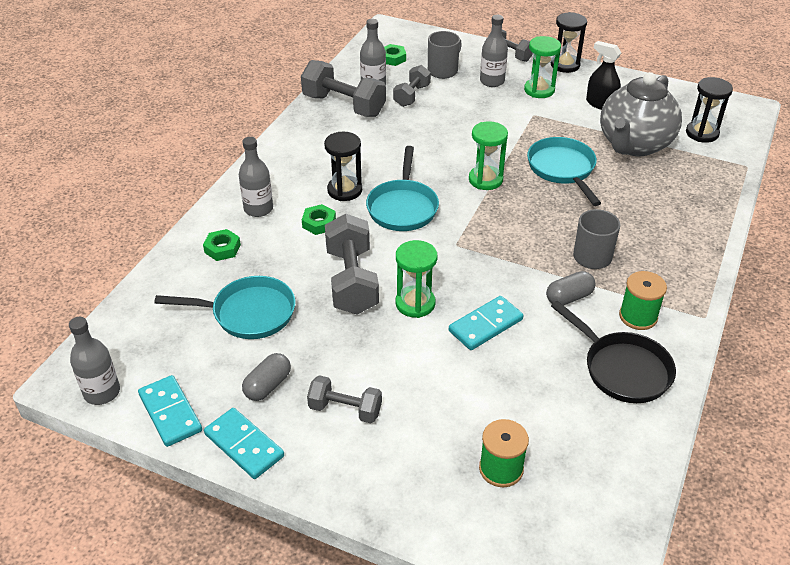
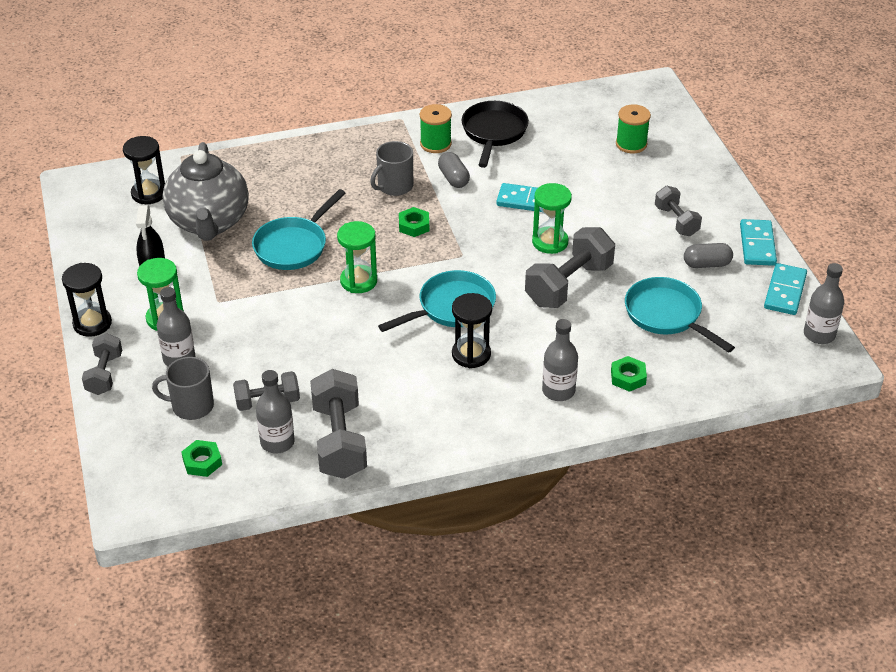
camera: 130 degrees left, 0 degrees up
(319, 223) = (530, 342): green nut -> green nut (414, 225)
(569, 297) = (453, 178): grey capsule -> grey capsule turned 45 degrees clockwise
(634, 145) = (209, 223): grey teapot -> grey teapot turned 90 degrees clockwise

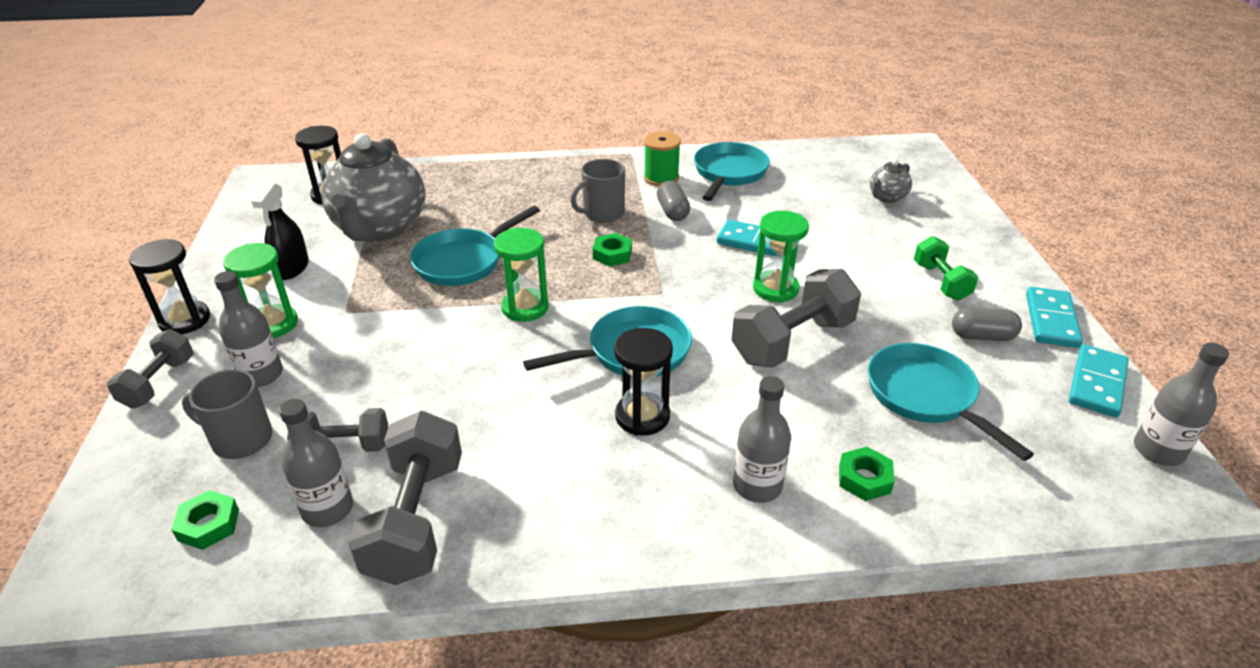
camera: 10 degrees right, 5 degrees down
(494, 132) = (729, 173): black pan -> turquoise pan
(631, 144) = (887, 197): green spool -> grey teapot
(676, 221) = (940, 282): grey dumbbell -> green dumbbell

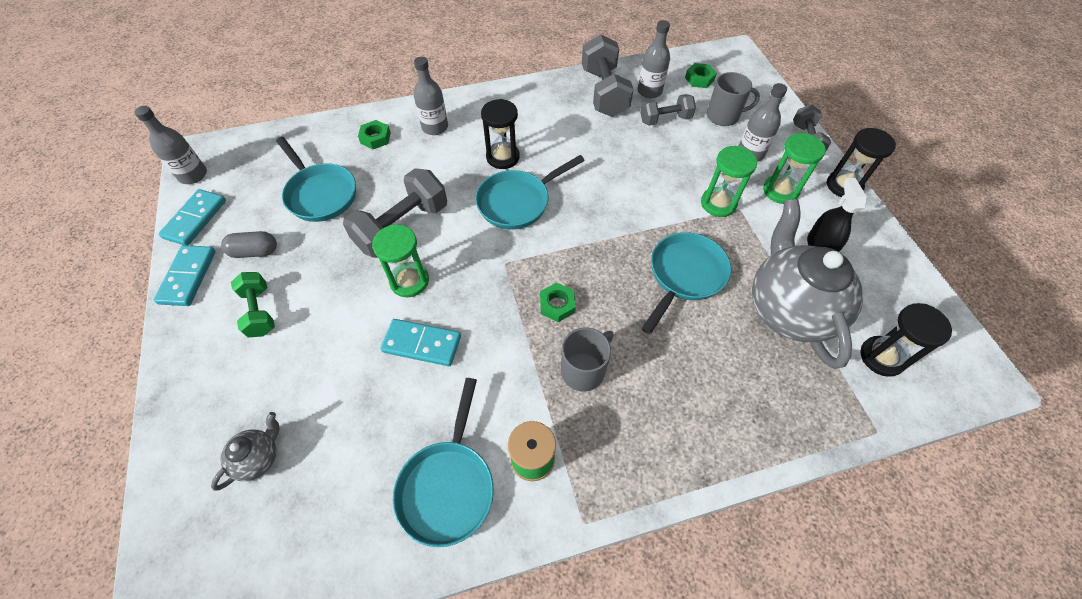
camera: 170 degrees right, 20 degrees up
(525, 307) = (609, 231): green hourglass -> green hourglass (718, 203)
(672, 212) = (510, 385): grey capsule -> none

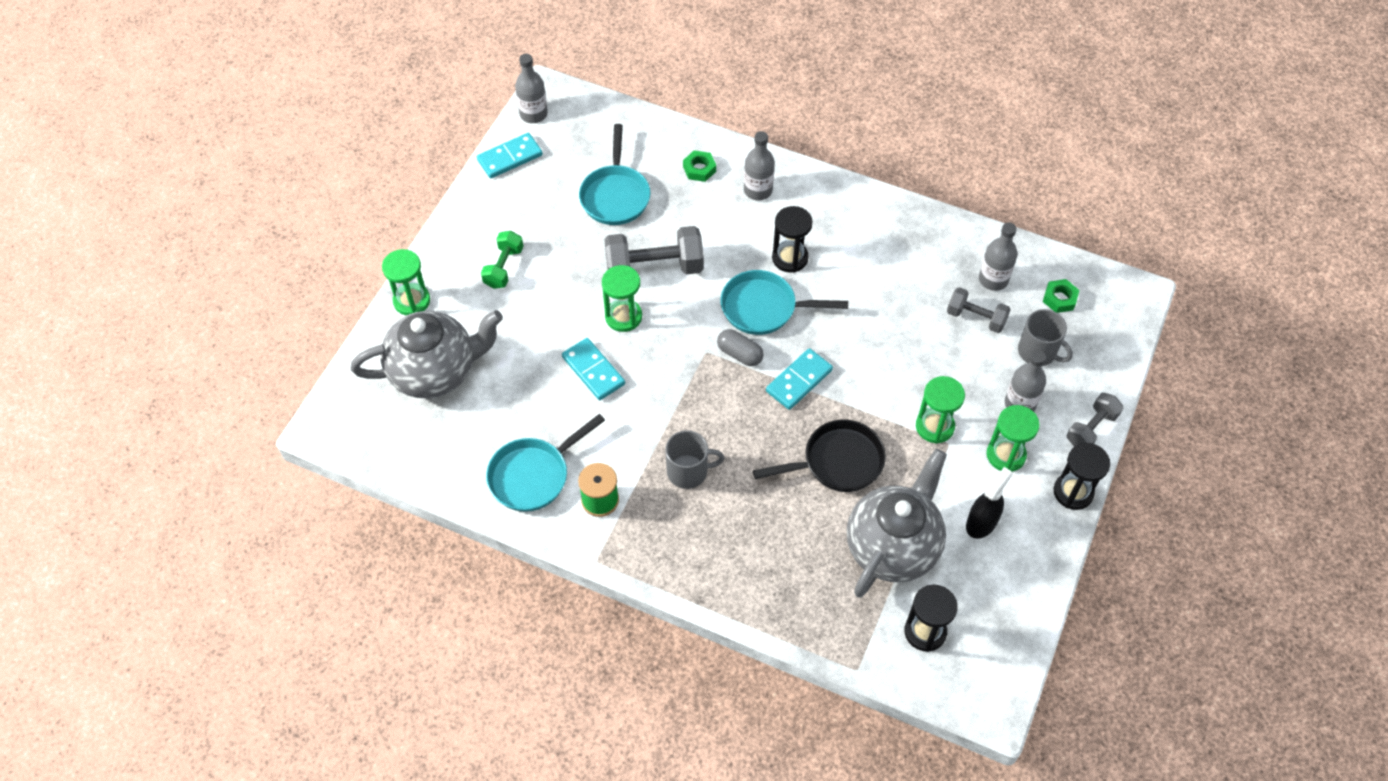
camera: 40 degrees right, 0 degrees up
(179, 405) = (411, 301): none -> green hourglass
(188, 277) = (475, 206): turquoise domino -> turquoise domino (799, 381)
(255, 252) = (533, 215): grey capsule -> grey capsule (739, 354)
(258, 458) = (435, 371): grey teapot -> grey teapot, size x2.28
(557, 305) = (715, 412): green nut -> none
(604, 92) = (947, 252): grey dumbbell -> none
(684, 275) = (837, 462): turquoise pan -> black pan

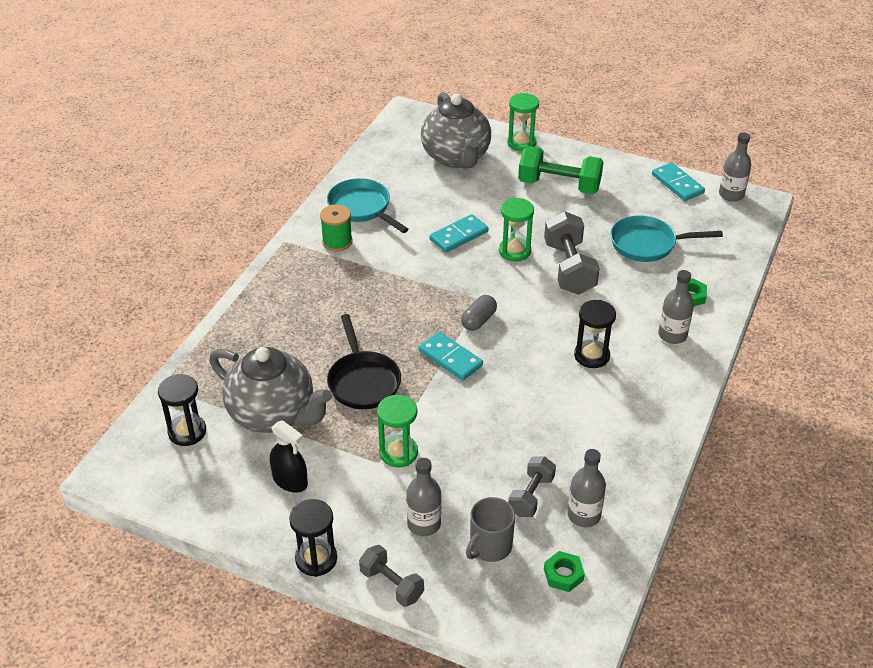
camera: 90 degrees right, 15 degrees down
(503, 267) = (559, 185): green dumbbell -> green dumbbell, size x1.67
(688, 471) = (359, 289): grey mug -> none
(764, 308) = (531, 337): turquoise pan -> none
(1006, 455) = (363, 506): green hourglass -> none

